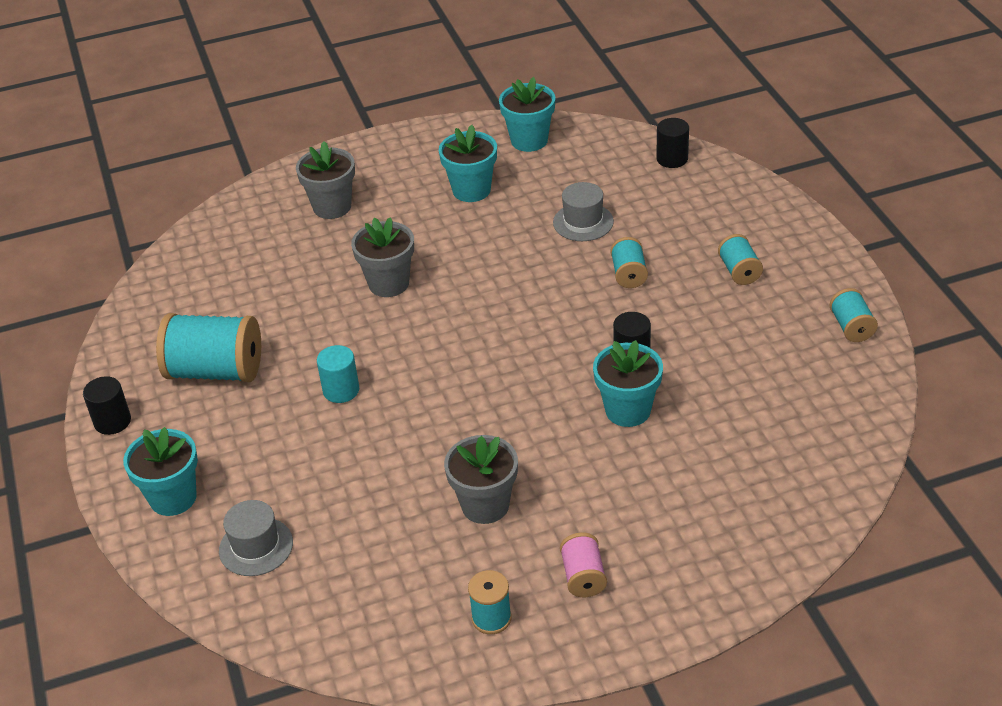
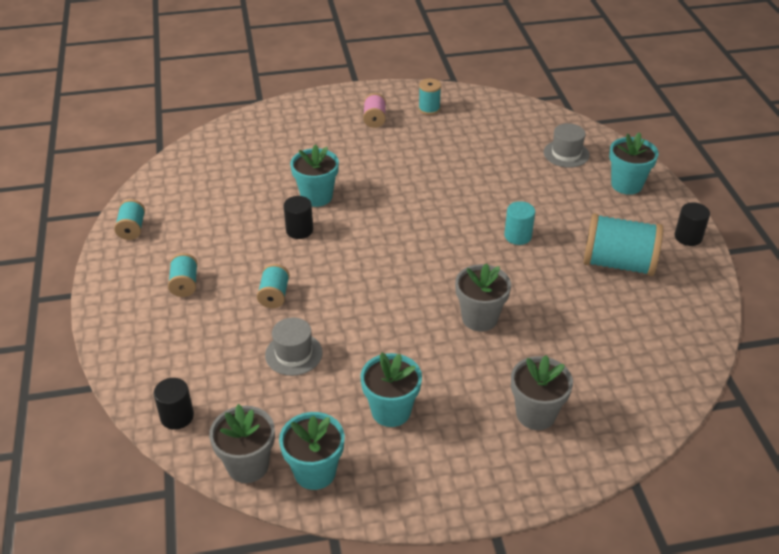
camera: 175 degrees left, 0 degrees up
(485, 505) = (423, 157): grey flower pot -> grey flower pot (248, 465)

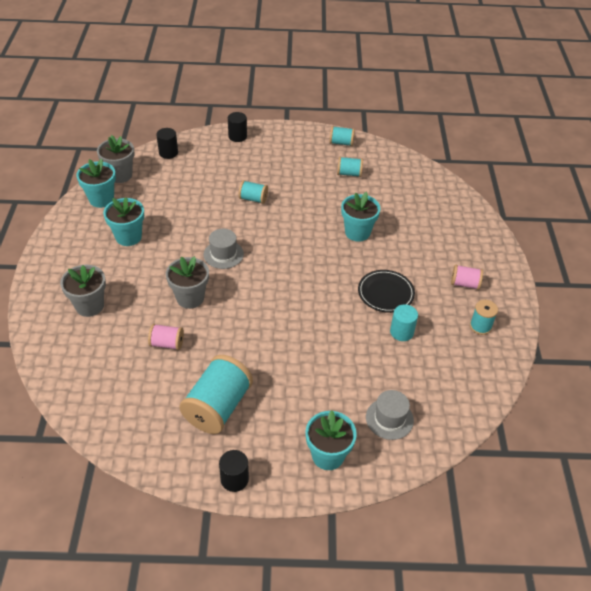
camera: 100 degrees right, 5 degrees up
(185, 284) = (278, 162): turquoise spool -> turquoise spool (349, 174)
(293, 354) = (196, 201): grey hat -> grey hat (223, 254)
(299, 230) = (318, 218): black cylinder -> black cylinder (237, 136)
(408, 168) = (385, 293): none -> black plate
(518, 236) = (275, 345): turquoise cylinder -> turquoise cylinder (401, 332)
(558, 322) = (167, 343): none -> pink spool

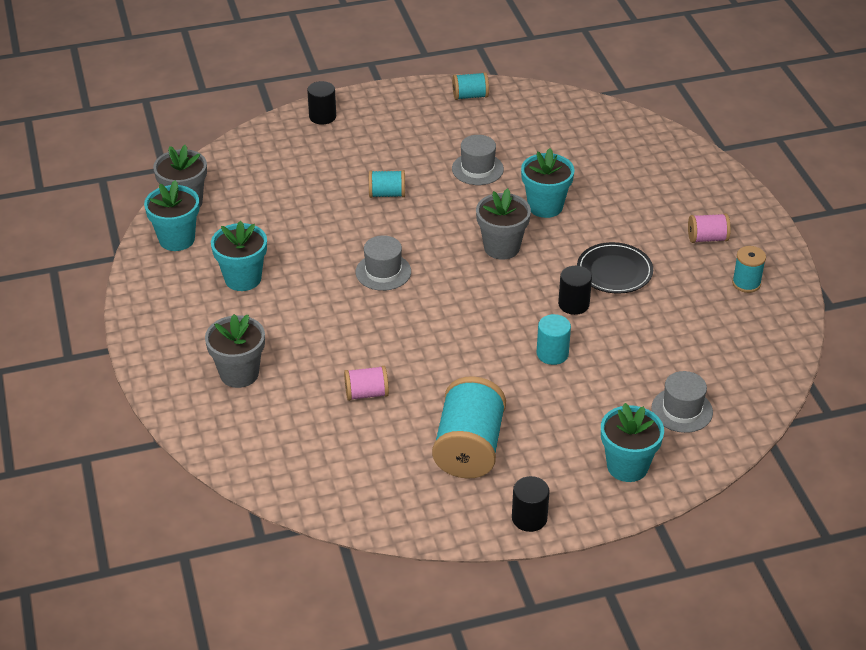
camera: 15 degrees left, 5 degrees down
(168, 153) = (236, 158): black cylinder -> black cylinder (573, 304)
(190, 298) = (367, 334): grey flower pot -> grey flower pot (501, 247)
(323, 195) = (477, 169): none -> grey hat
(349, 174) = (500, 134): turquoise spool -> none
(401, 332) = (654, 312): turquoise cylinder -> turquoise cylinder (552, 354)

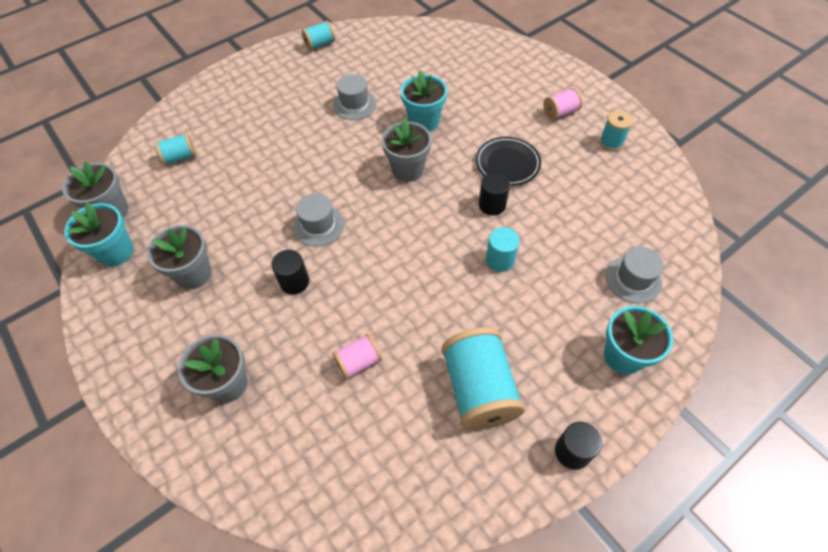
camera: 20 degrees left, 15 degrees up
(243, 278) = (193, 274): turquoise flower pot -> grey flower pot
(322, 116) = (207, 94): black cylinder -> black cylinder (294, 282)
(387, 194) = (290, 149): turquoise spool -> turquoise spool (180, 157)

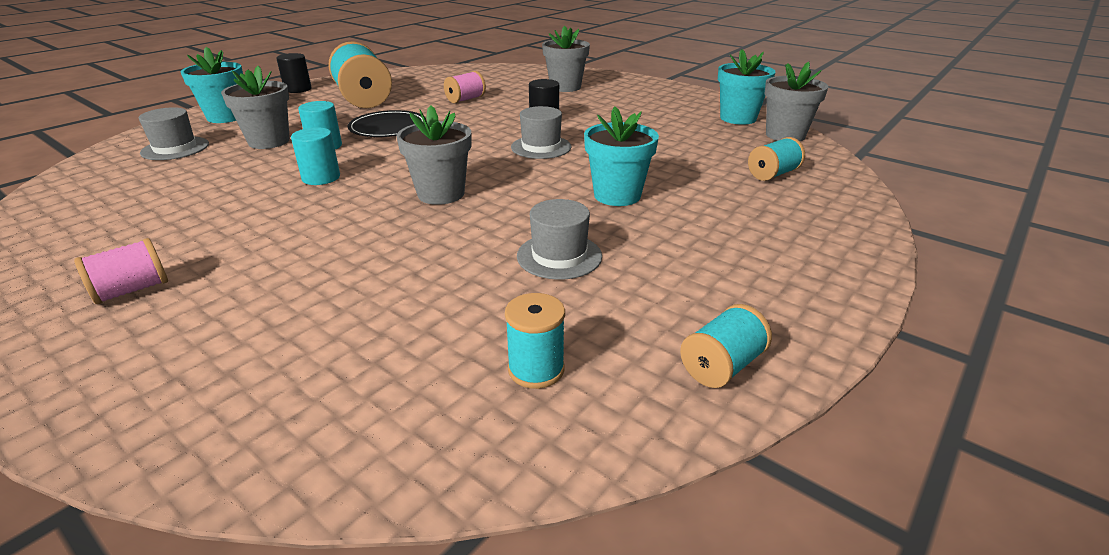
camera: 165 degrees right, 25 degrees down
(193, 274) = (646, 116): grey flower pot -> grey flower pot (269, 141)
(424, 122) = (420, 246): turquoise flower pot -> turquoise flower pot (617, 195)
(492, 205) = (321, 178): black cylinder -> turquoise cylinder
(507, 163) = (281, 214): black plate -> black plate (388, 128)
(611, 142) = (69, 256): turquoise spool -> turquoise spool (536, 369)

